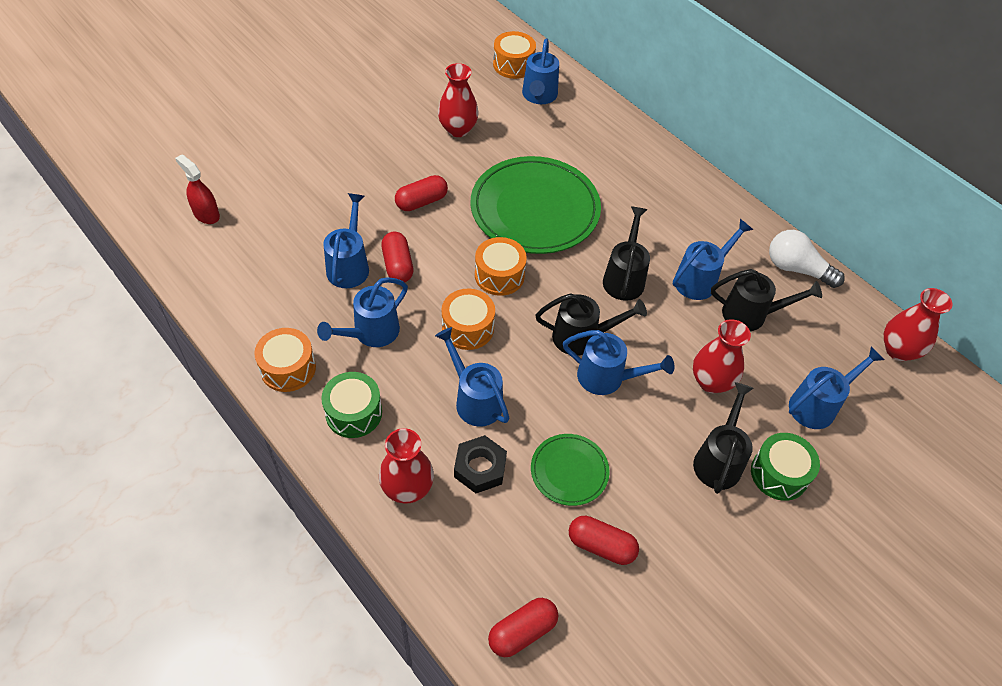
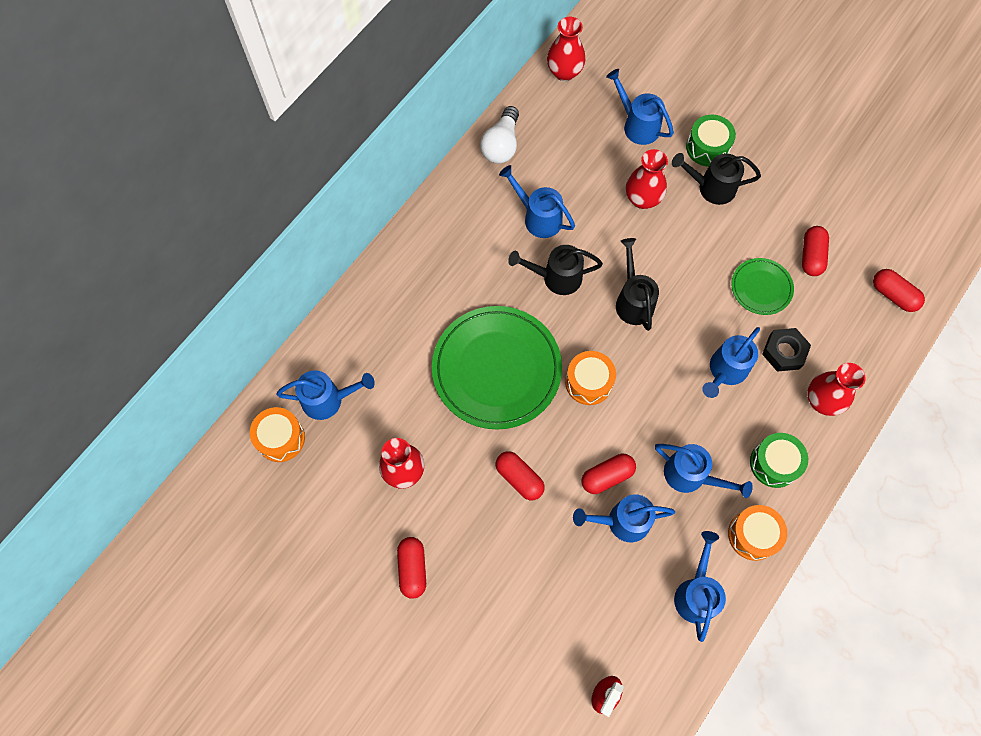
camera: 100 degrees left, 15 degrees up
(371, 119) = (412, 569): none -> red capsule
(468, 328) = (656, 395): orange drum -> none
(608, 378) = (667, 274): blue watering can -> blue watering can (696, 592)
(751, 315) = (564, 175): black watering can -> none

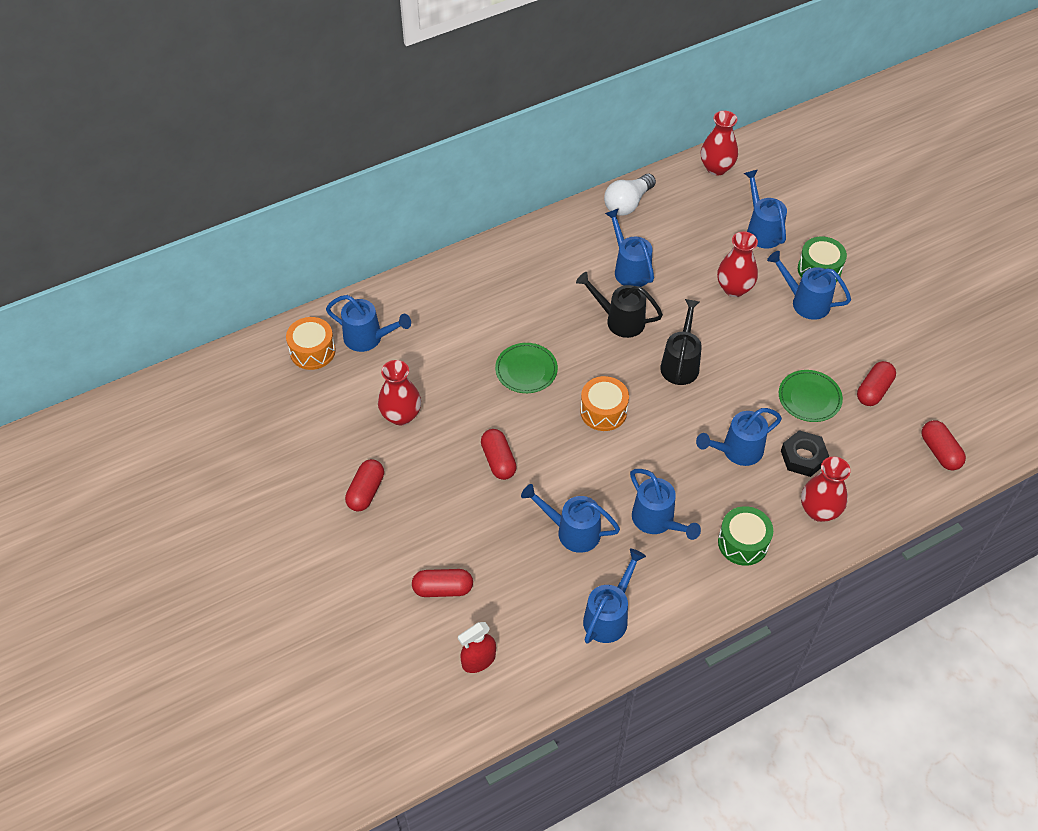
camera: 25 degrees right, 15 degrees down
(496, 369) = (526, 370): green plate -> green plate, size x0.49
(607, 476) = (578, 490): red capsule -> red capsule (443, 589)
(711, 187) = (805, 302): black watering can -> blue watering can
(753, 535) = (689, 592): orange drum -> none

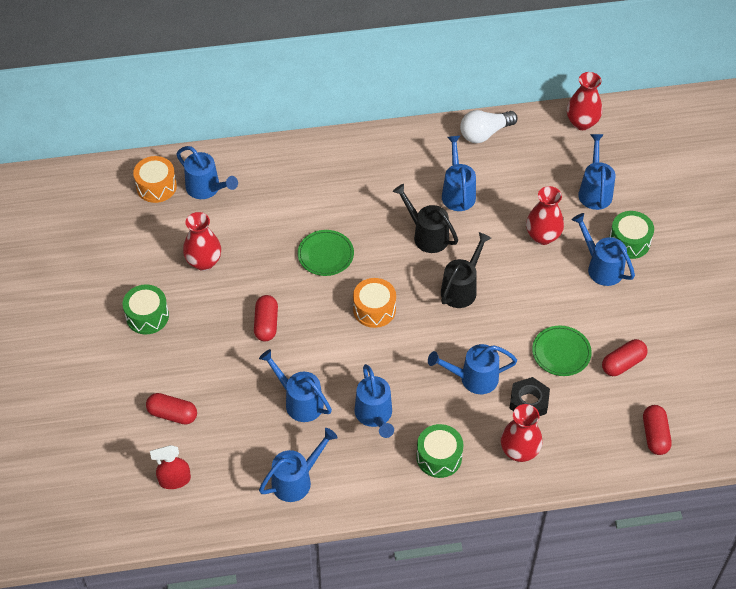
camera: 20 degrees right, 0 degrees up
(366, 491) = (147, 316): red capsule -> green drum

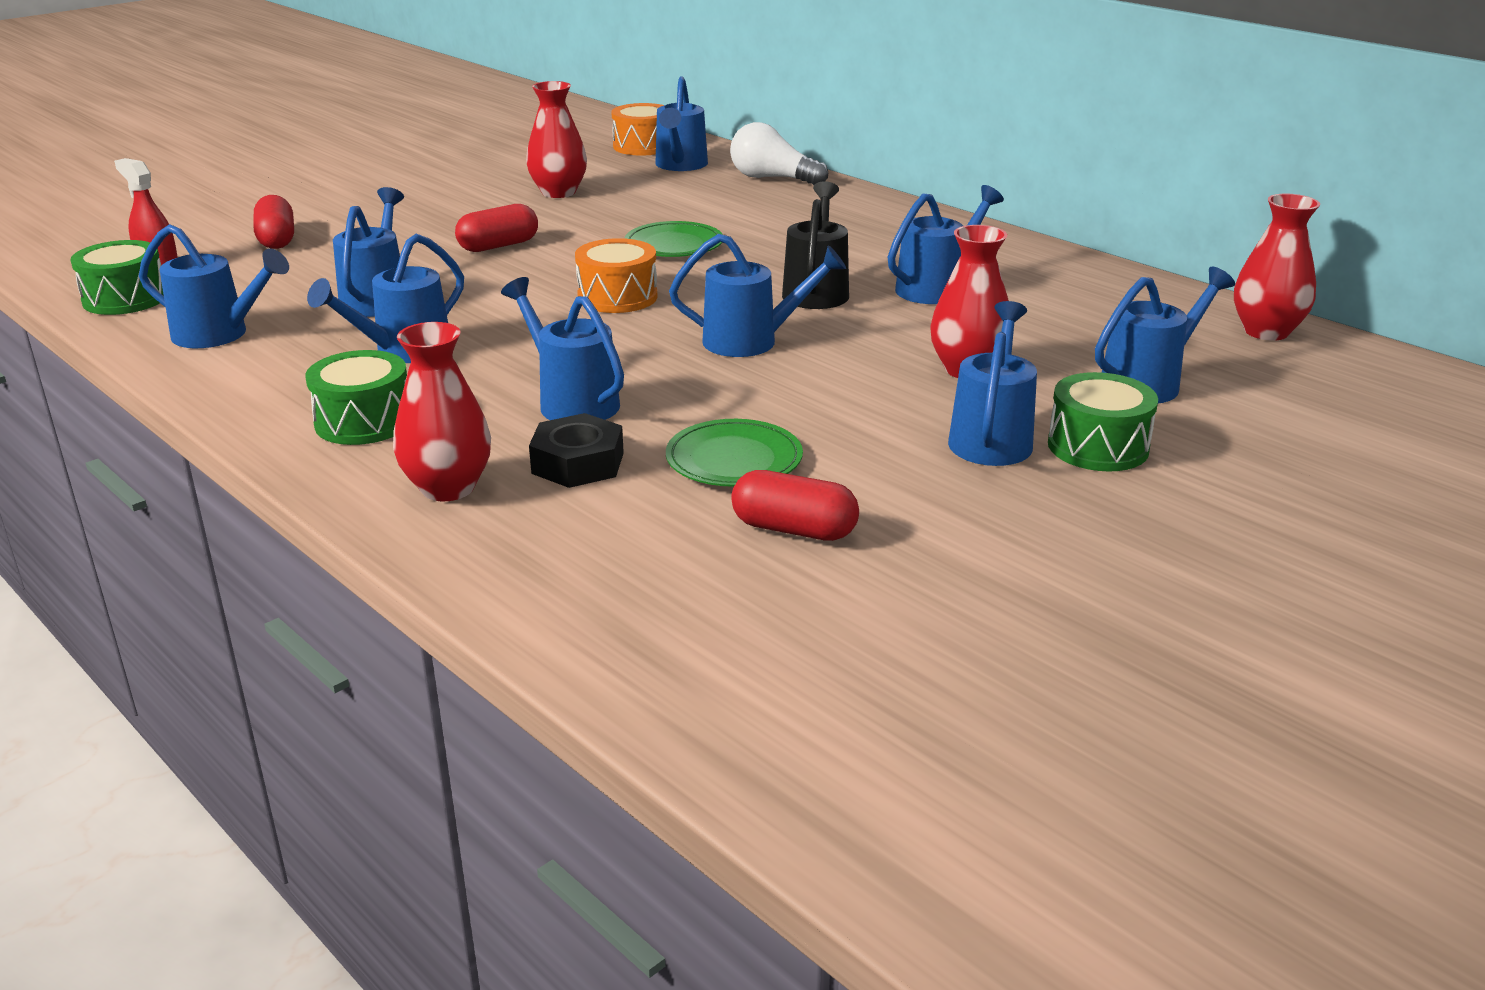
camera: 55 degrees right, 25 degrees down
(147, 316) = (429, 190): green drum -> green drum (125, 299)
(462, 288) = (752, 341): black watering can -> blue watering can
(484, 133) = (1086, 274): white light bulb -> white light bulb (772, 178)
(655, 435) = (649, 626): red capsule -> none

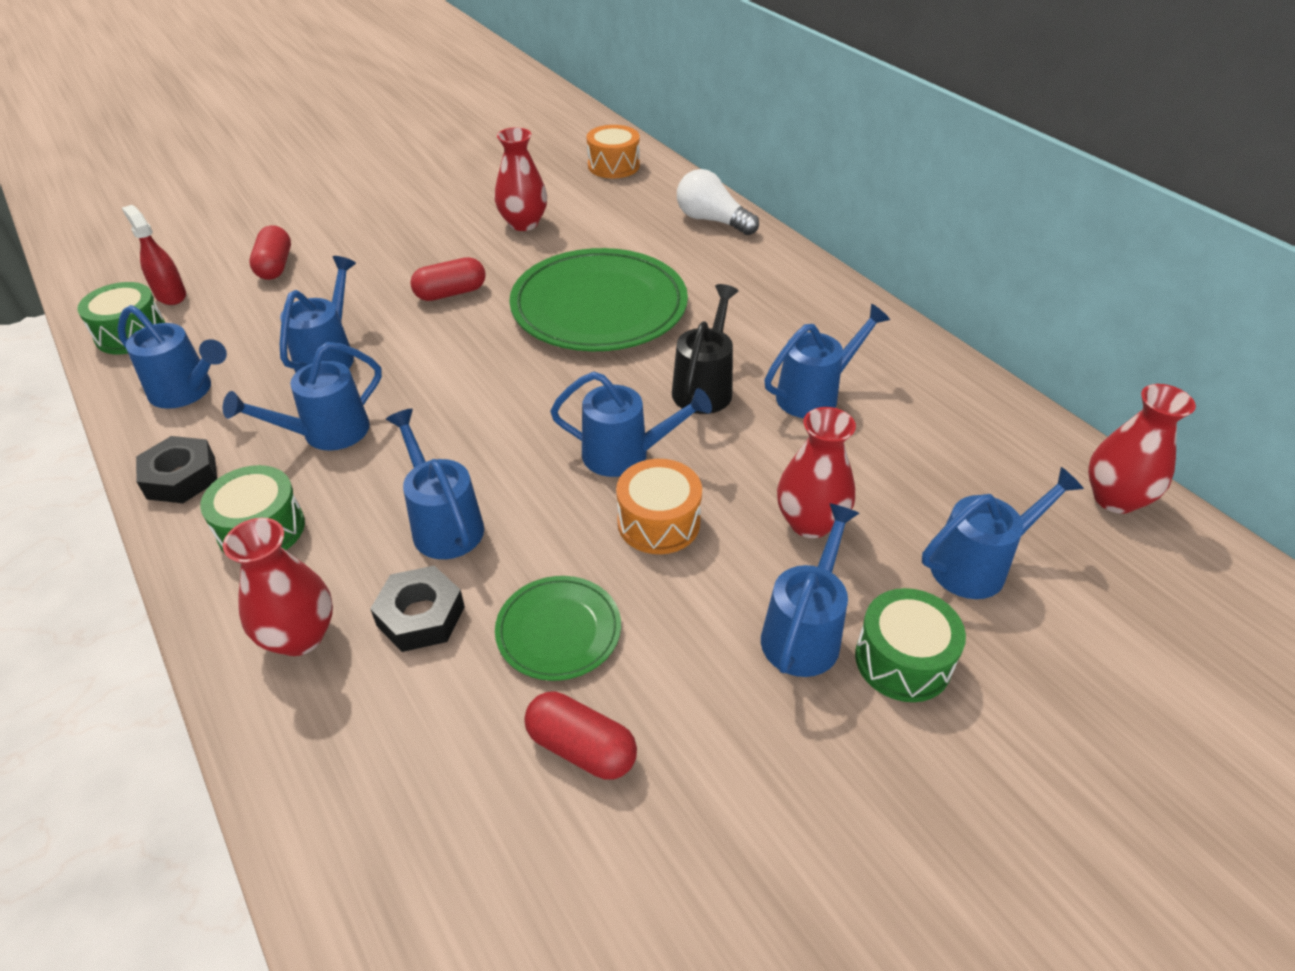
camera: 10 degrees right, 15 degrees up
(247, 394) = (181, 477): none -> black nut
(617, 297) = (528, 376): orange drum -> orange drum (658, 522)
(674, 245) = (599, 307): green plate -> green plate, size x2.02
(680, 166) = (637, 195): blue watering can -> none

